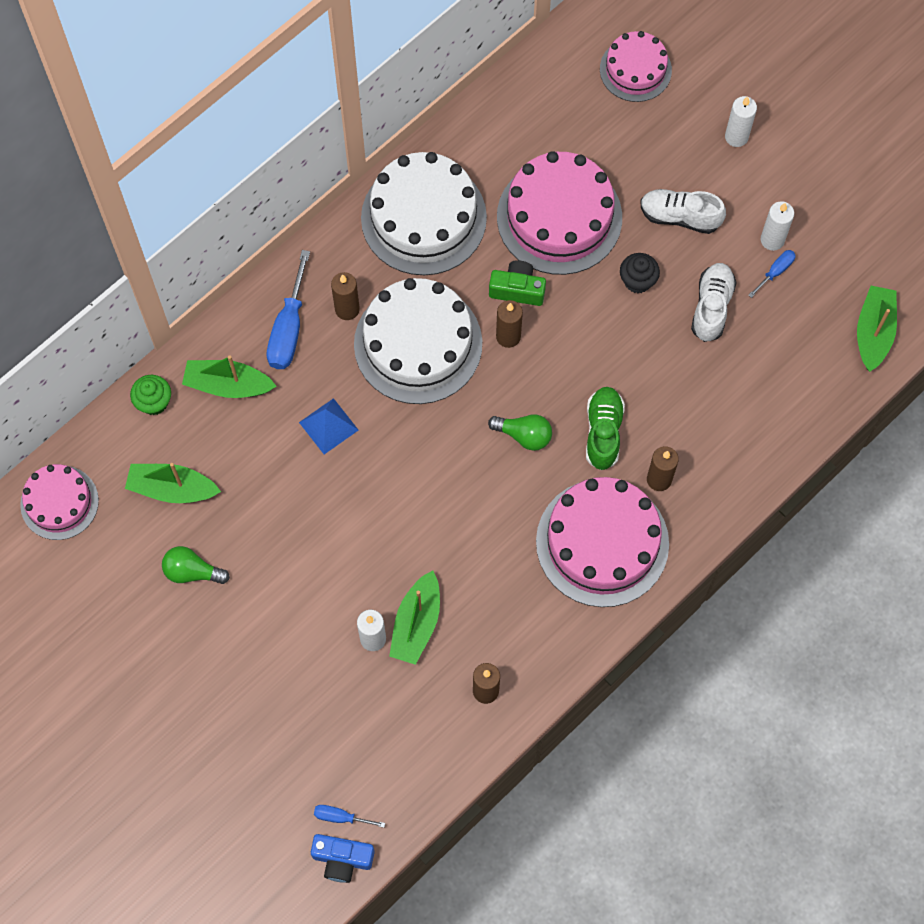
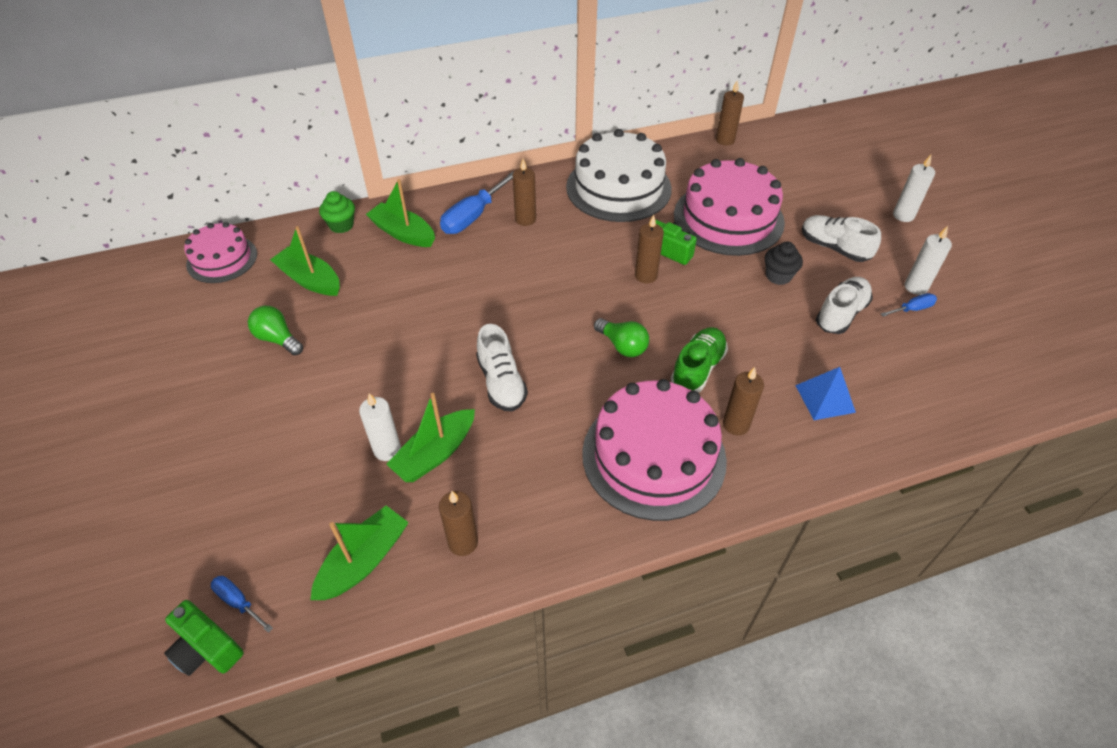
camera: 25 degrees right, 20 degrees down
(328, 426) = (460, 283): blue pyramid -> blue pyramid (825, 398)
(342, 859) = (206, 648): blue camera -> green camera
(418, 344) = (567, 256): white cake -> none
(433, 526) = (501, 382): none -> white shoe
(509, 86) = (725, 140): none -> brown candle
(635, 70) = (830, 157): pink cake -> none
(873, 332) = (1003, 384): green boat -> green boat (363, 561)

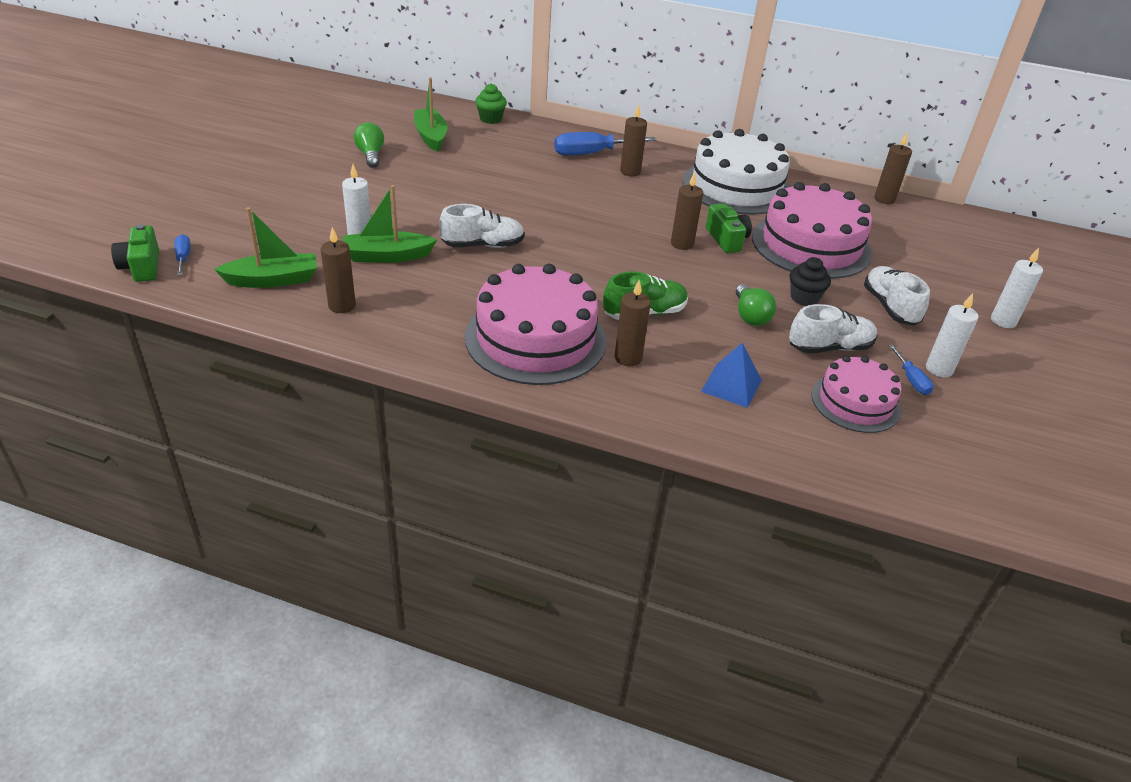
camera: 35 degrees right, 10 degrees down
(222, 259) = (391, 103): pink cake -> pink cake (855, 402)
(403, 233) = (527, 141): green boat -> none
(501, 382) = (483, 245): white shoe -> white shoe turned 120 degrees counterclockwise
(622, 346) = (602, 271): green light bulb -> green light bulb (750, 316)
(912, 309) = (911, 380): blue screwdriver -> blue screwdriver turned 60 degrees clockwise

